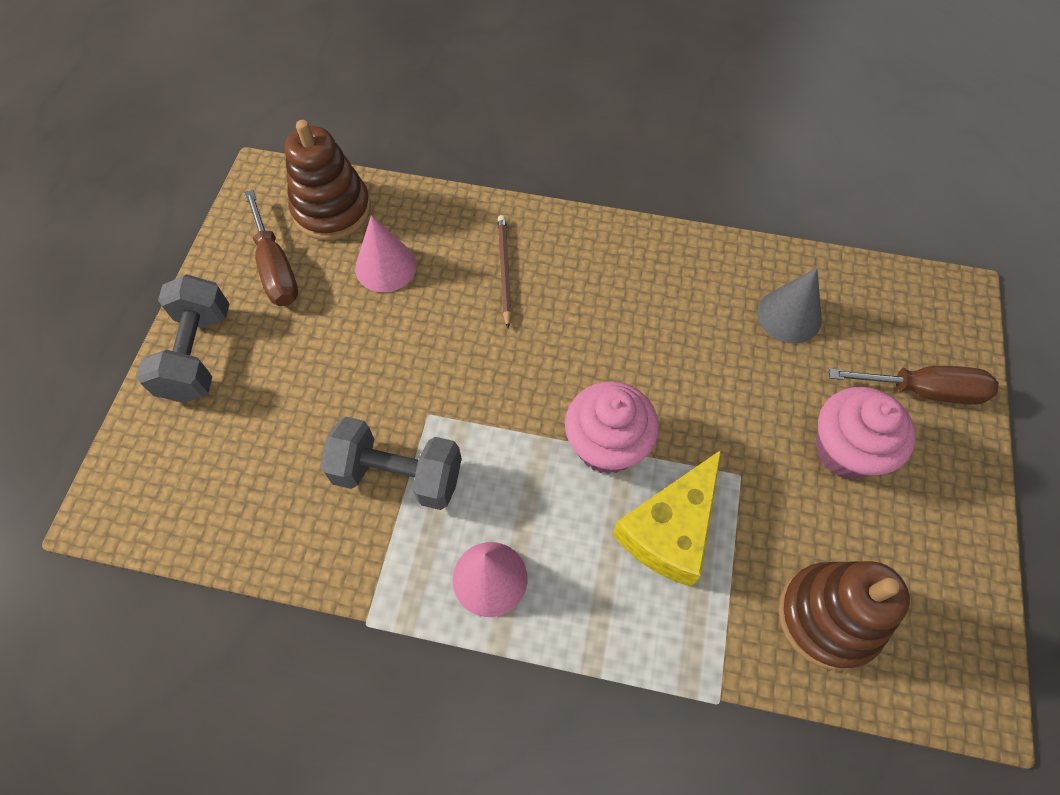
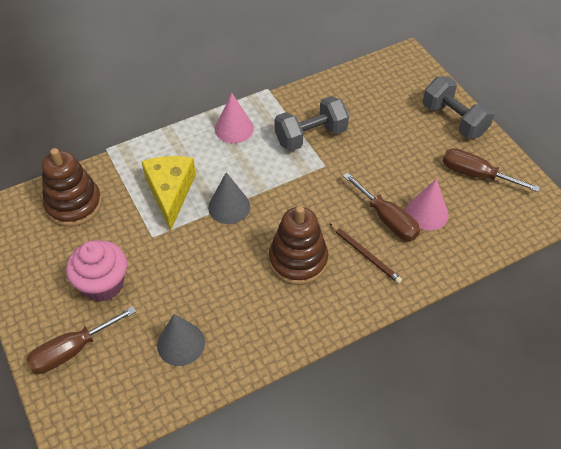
camera: 140 degrees right, 10 degrees down
(332, 210) = (493, 221): brown stacking toy -> brown stacking toy (298, 260)
(436, 291) = (387, 219): none -> brown screwdriver
(606, 445) = (229, 207): pink cupcake -> grey cone

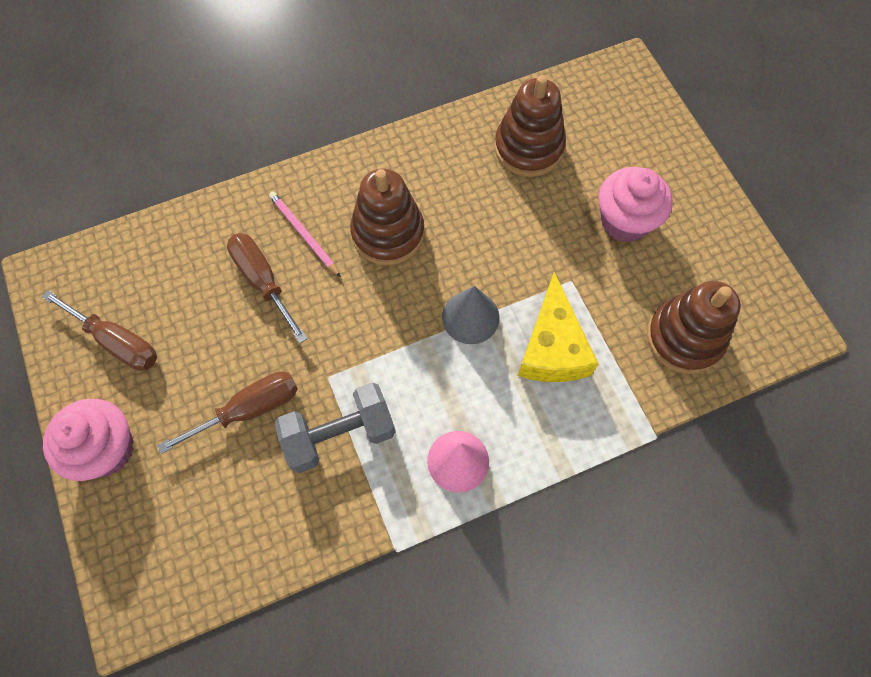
camera: 175 degrees left, 15 degrees up
(72, 350) = (646, 149): brown screwdriver -> brown screwdriver (249, 409)
(181, 343) = (528, 148): grey cone -> brown stacking toy
(365, 254) = (304, 234): brown pencil -> pink pencil
(427, 213) = (208, 286): pink cone -> none
(454, 120) = (106, 449): grey dumbbell -> pink cupcake

